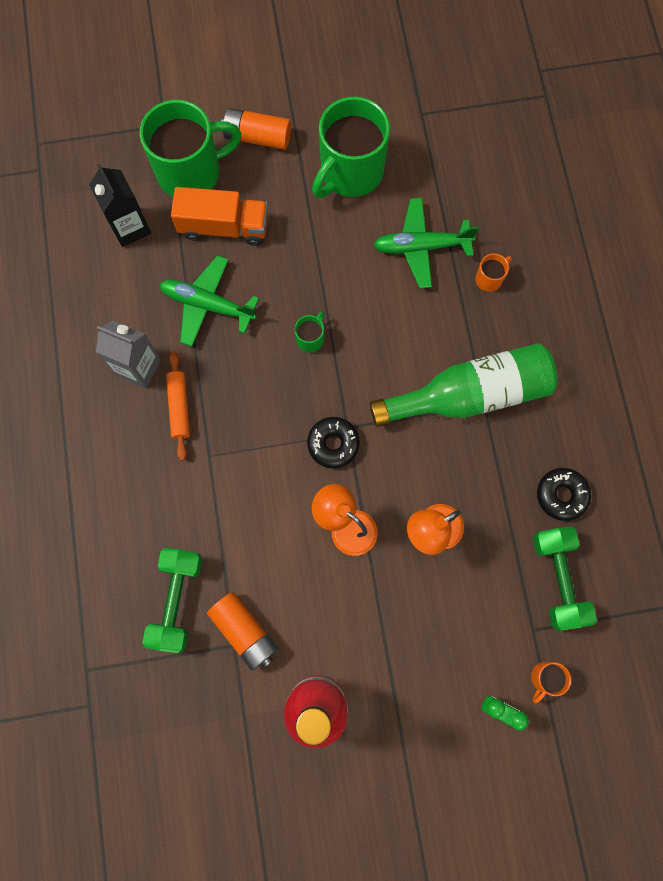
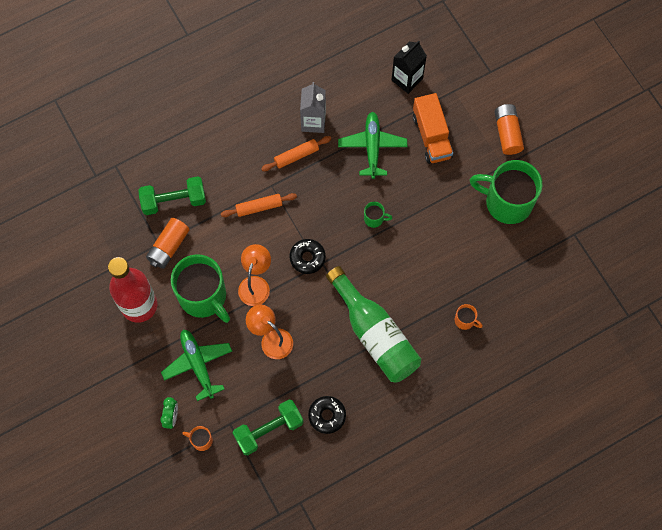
camera: 70 degrees right, 5 degrees down
(191, 172) = (463, 101): green mug -> green mug (203, 297)
(234, 483) = (259, 207): none -> orange rolling pin
(421, 247) = (470, 267): green plane -> green plane (197, 364)

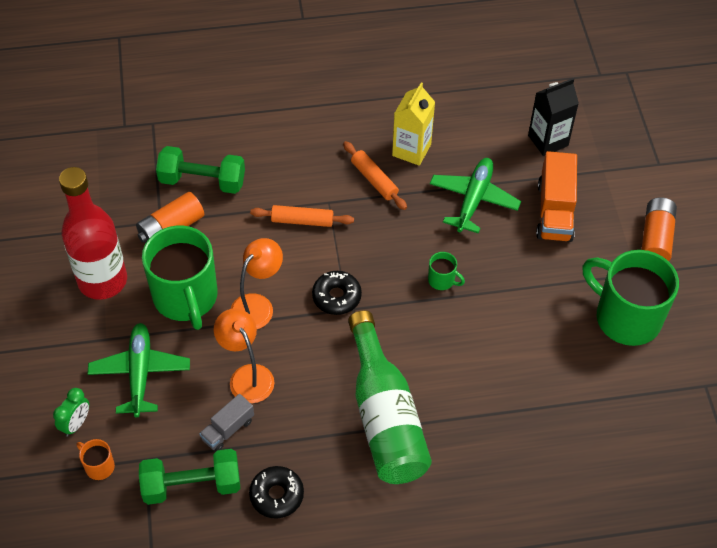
camera: 20 degrees right, 15 degrees down
(275, 382) = (228, 429): none -> grey truck
(296, 156) = (374, 180): orange rolling pin -> orange rolling pin turned 60 degrees clockwise
(313, 122) = (411, 150): grey carton -> yellow carton
(465, 320) = (514, 442): orange mug -> none

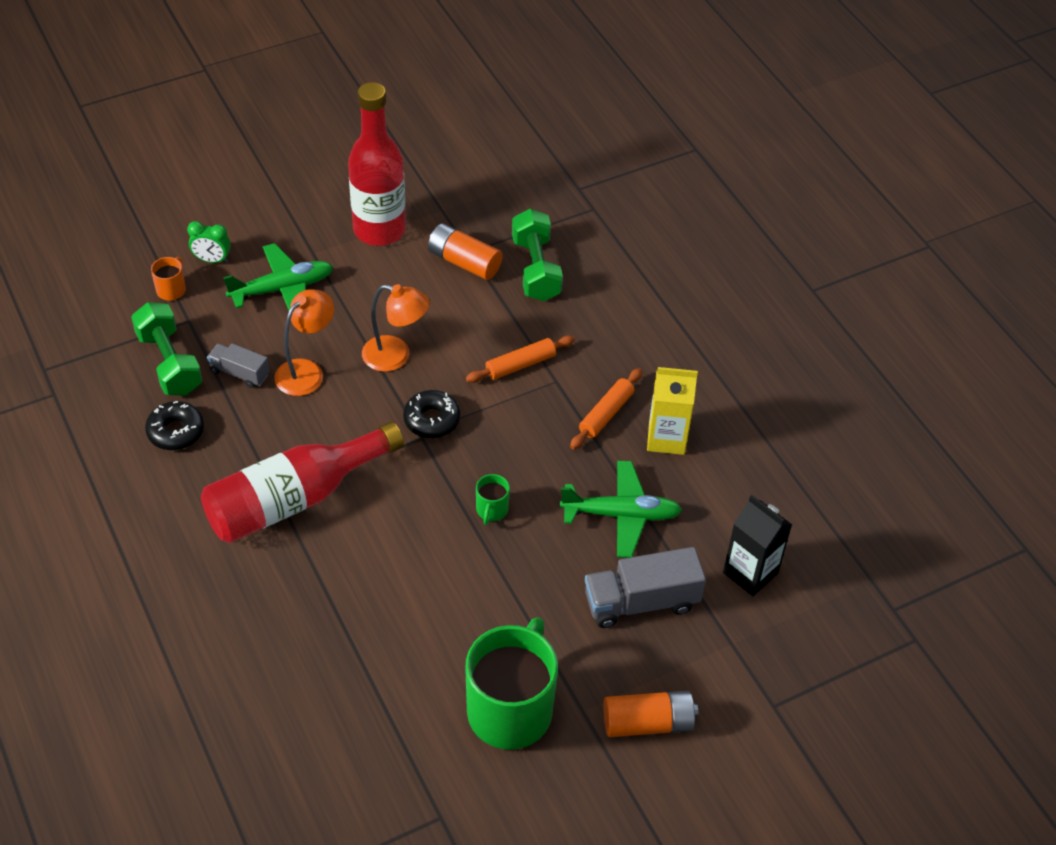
camera: 70 degrees right, 5 degrees down
(186, 297) = (383, 297): green mug -> none
(302, 221) = (520, 365): orange rolling pin -> orange rolling pin turned 75 degrees clockwise
(385, 416) = (295, 499): green bottle -> red bottle
(554, 211) = (641, 602): orange truck -> grey truck

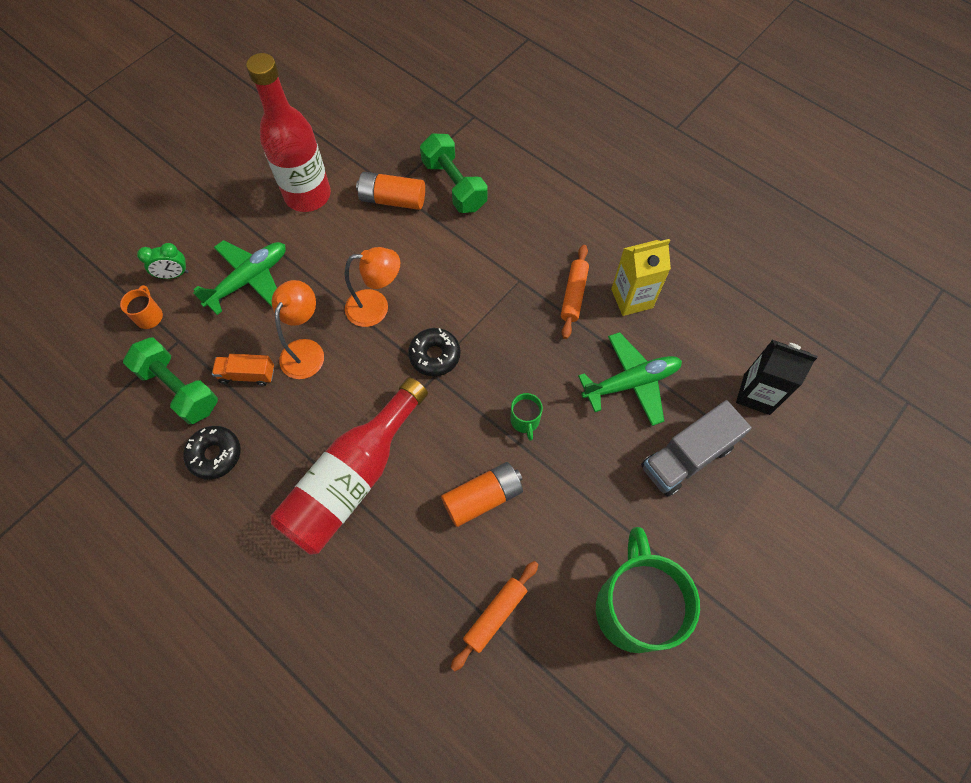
camera: 20 degrees left, 15 degrees up
(239, 373) = (247, 375): grey truck -> orange truck
(520, 365) = (483, 276): orange rolling pin -> orange rolling pin (495, 615)
(648, 723) = (749, 569): orange battery -> orange battery (483, 498)

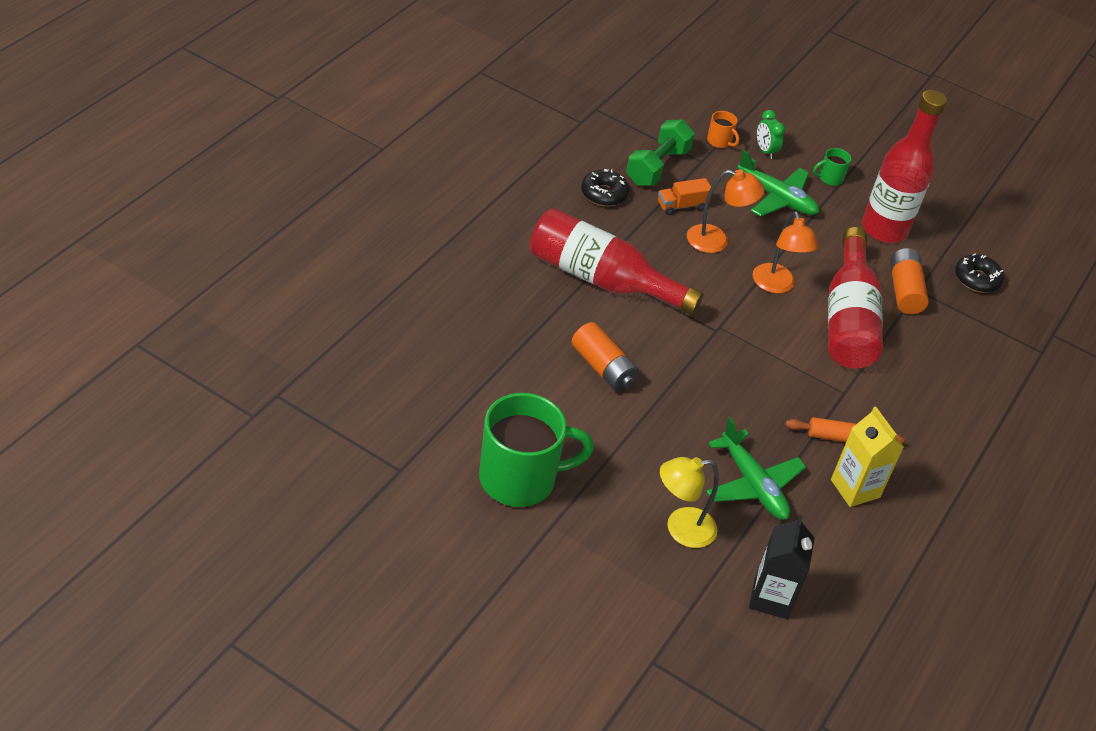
camera: 75 degrees right, 20 degrees down
(149, 316) = (719, 141): orange mug -> orange mug turned 60 degrees clockwise
(247, 375) = (682, 206): orange truck -> orange truck turned 105 degrees counterclockwise
(426, 255) = (848, 319): none -> red bottle
(435, 355) = (738, 329): black donut -> black donut (977, 279)
(454, 185) = (942, 338): green dumbbell -> none
(495, 615) = (497, 378): orange rolling pin -> none
(525, 421) = (687, 398): green mug -> green mug (830, 178)
(687, 457) = (681, 529): grey truck -> yellow lamp

